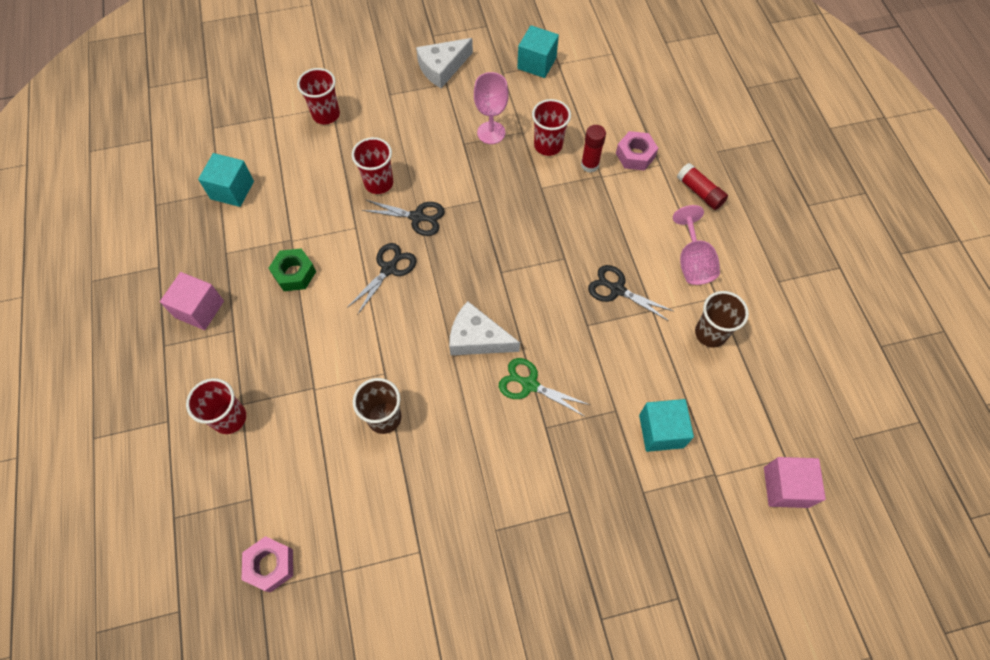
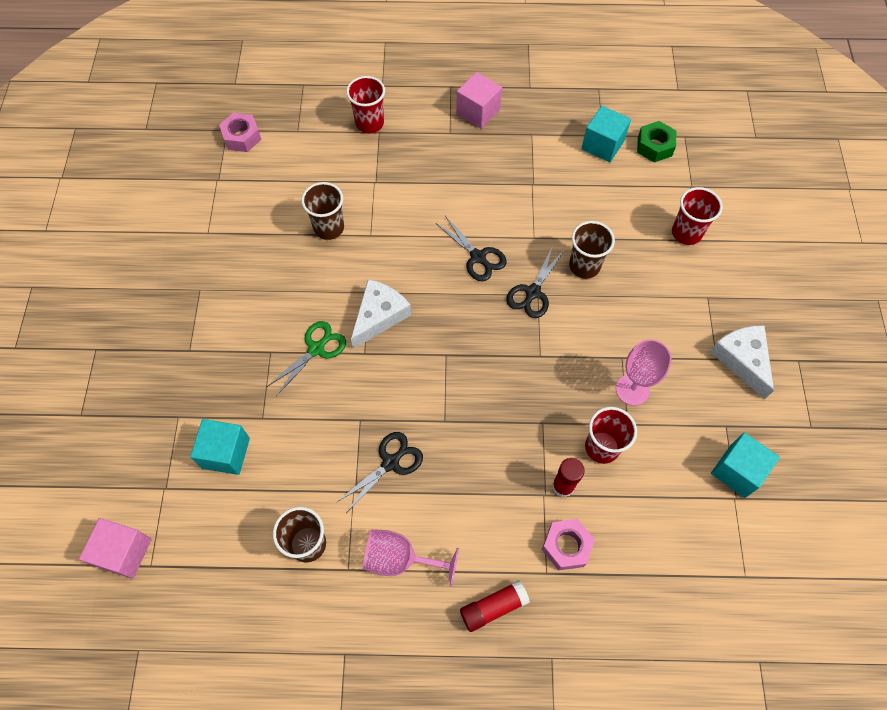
camera: 105 degrees right, 0 degrees up
(294, 273) = (494, 182): green nut -> green nut (654, 146)
(379, 183) = (584, 266): red cup -> brown cup

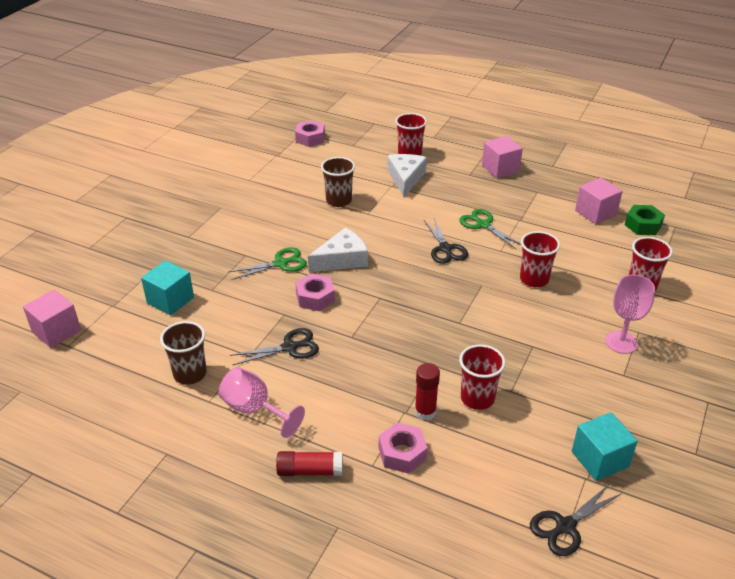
camera: 25 degrees right, 25 degrees down
(380, 383) = (315, 298): none -> pink nut
(500, 206) = (483, 225): none -> green scissors
(532, 292) = (478, 282): black scissors -> black scissors (565, 526)
(584, 266) = (534, 279): brown cup -> red cup
(602, 145) = (595, 213): turquoise cube -> pink cube
(632, 389) = (529, 369): pink goblet -> pink goblet (621, 342)
(742, 360) = (649, 383): white cheese -> white cheese (405, 178)

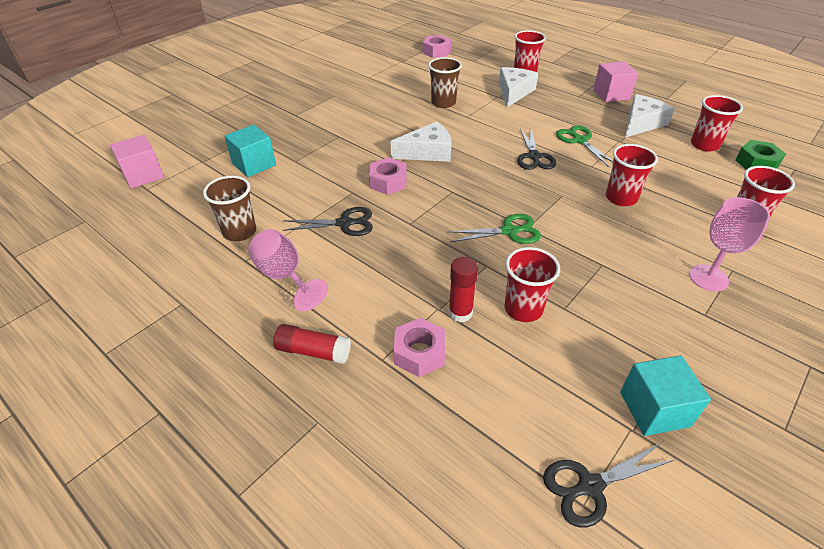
camera: 15 degrees right, 5 degrees up
(280, 263) = (367, 148): green scissors -> green scissors (509, 231)
(535, 197) = (641, 123): none -> white cheese
(595, 213) = (704, 145): pink cube -> red cup

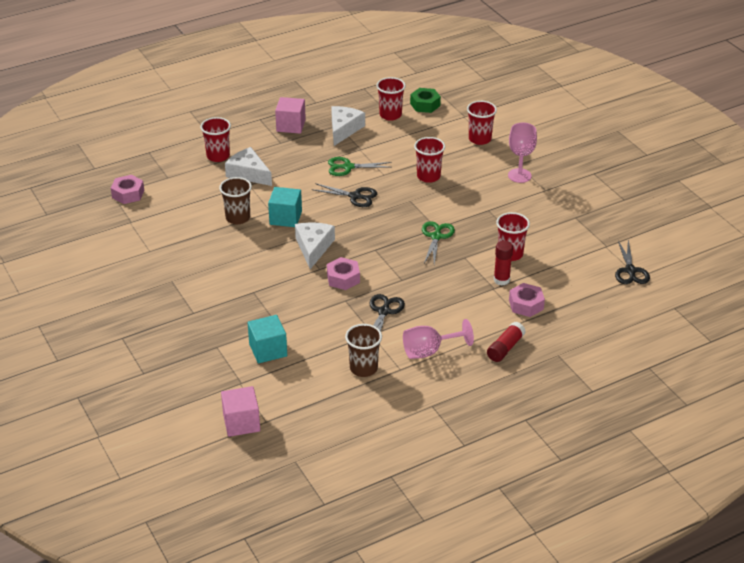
camera: 70 degrees left, 5 degrees down
(641, 123) = (344, 129): white cheese -> white cheese turned 45 degrees clockwise
(654, 409) = (598, 234): turquoise cube -> turquoise cube (285, 218)

